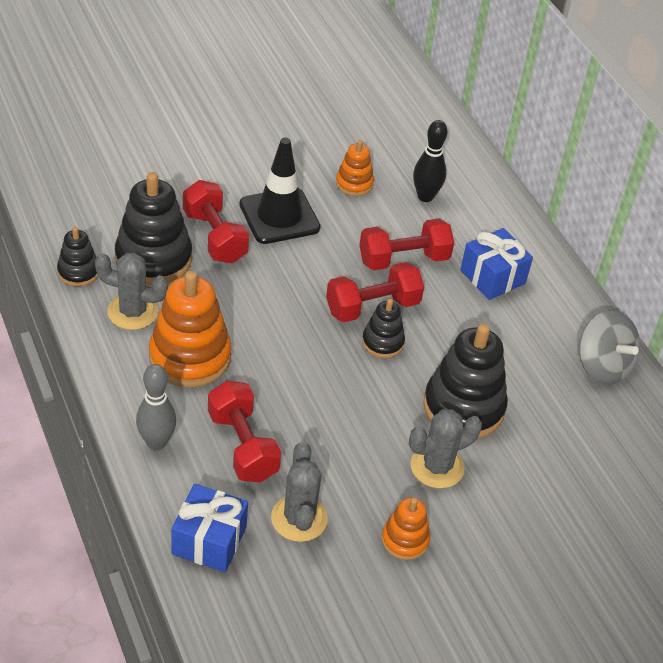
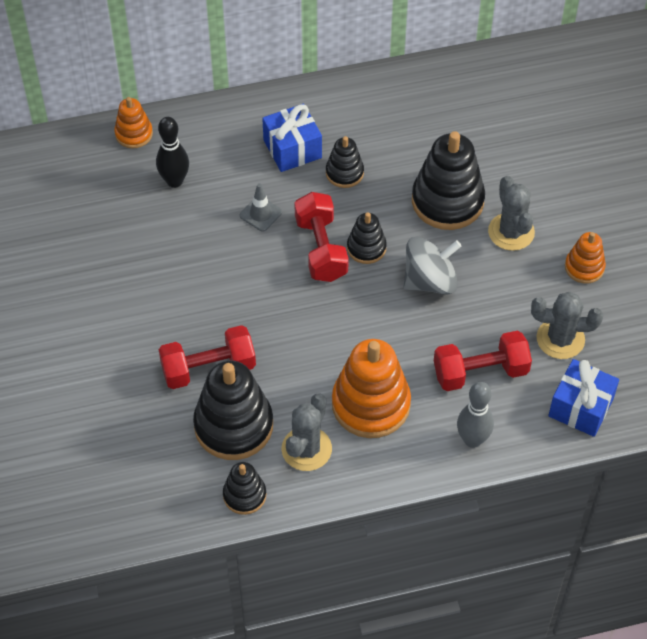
camera: 75 degrees left, 10 degrees up
(279, 216) = (185, 308): black traffic cone -> none
(354, 183) = (146, 237): orange stacking toy -> orange stacking toy (134, 134)
(403, 259) = (261, 214): red dumbbell -> grey traffic cone
(475, 319) = (344, 173): none -> black stacking toy
(602, 366) = (408, 93): grey spinning top -> grey spinning top (430, 281)

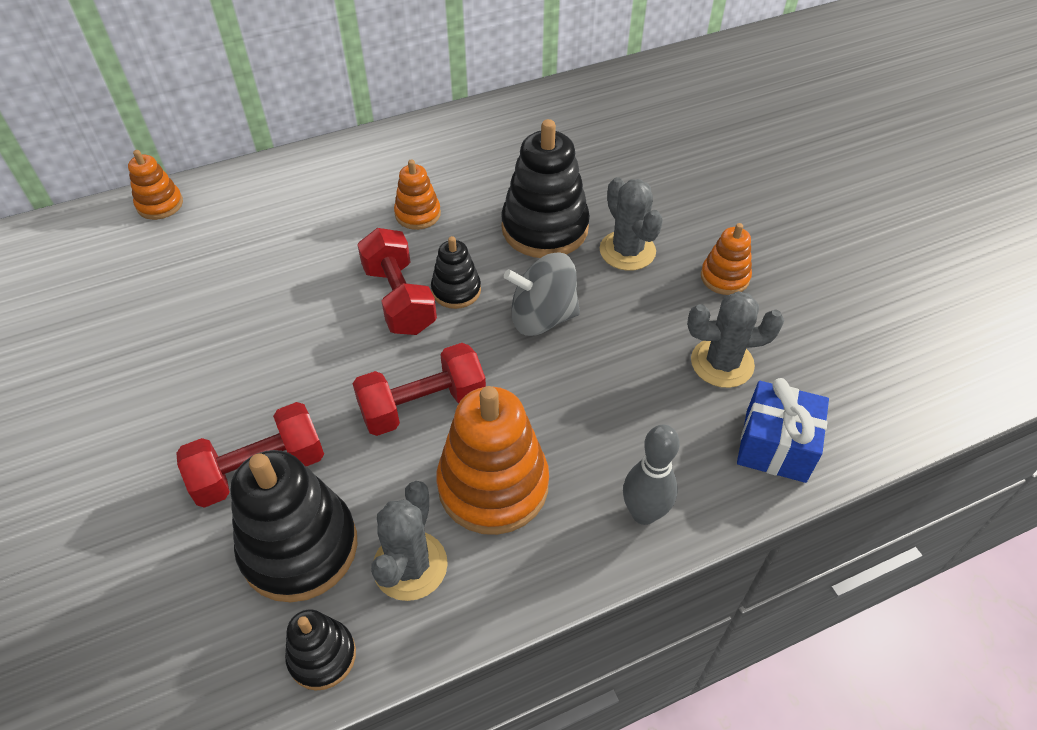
camera: 10 degrees left, 5 degrees down
(174, 181) = (210, 247): black bowling pin -> none
(261, 214) = (320, 270): grey traffic cone -> none
(292, 149) = (353, 197): blue gift -> none
(344, 173) = (418, 214): black stacking toy -> orange stacking toy
(430, 281) = (542, 317): grey spinning top -> grey spinning top turned 150 degrees counterclockwise
(480, 372) = (631, 419): red dumbbell -> red dumbbell (423, 405)

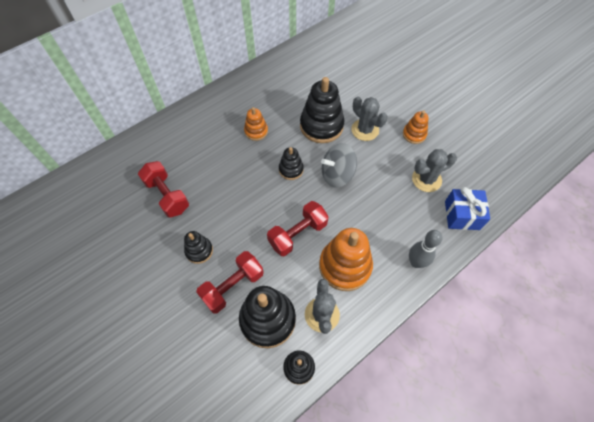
camera: 15 degrees left, 10 degrees up
(160, 204) = (119, 154): orange stacking toy -> none
(225, 392) = (199, 251): none -> black stacking toy
(399, 299) = (265, 180): red dumbbell -> red dumbbell (167, 195)

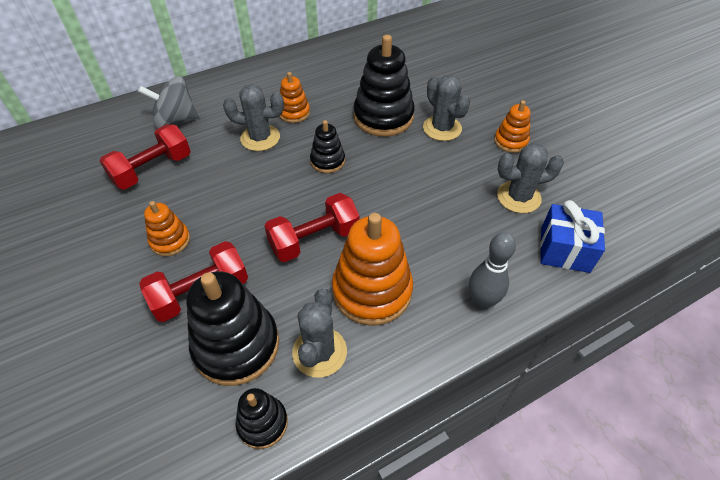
camera: 10 degrees right, 10 degrees down
(167, 195) = (152, 170): red dumbbell -> red dumbbell turned 75 degrees clockwise
(199, 251) = (170, 240): black stacking toy -> orange stacking toy
(237, 157) = (260, 138): none -> grey cactus
(337, 175) = (390, 175): grey spinning top -> grey spinning top (176, 121)

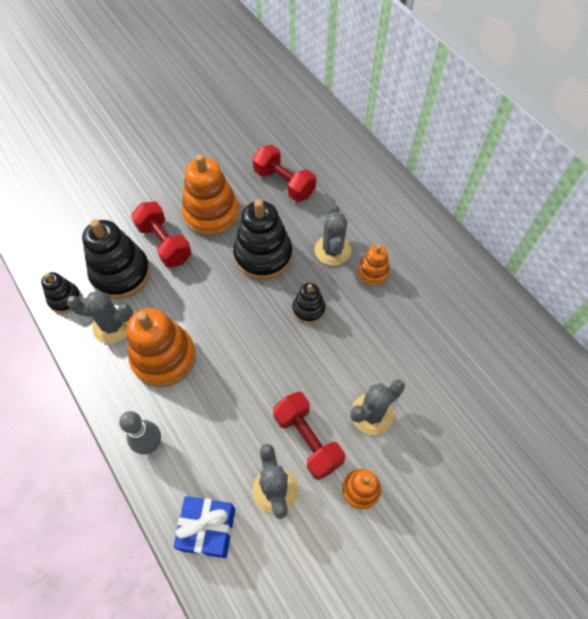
camera: 85 degrees right, 10 degrees up
(170, 240) = (211, 213): orange stacking toy -> orange stacking toy, size x1.87
(176, 121) = (345, 183): grey spinning top -> none
(314, 240) = (214, 309): red dumbbell -> red dumbbell (307, 440)
(383, 117) = (380, 354): black stacking toy -> black stacking toy (263, 255)

